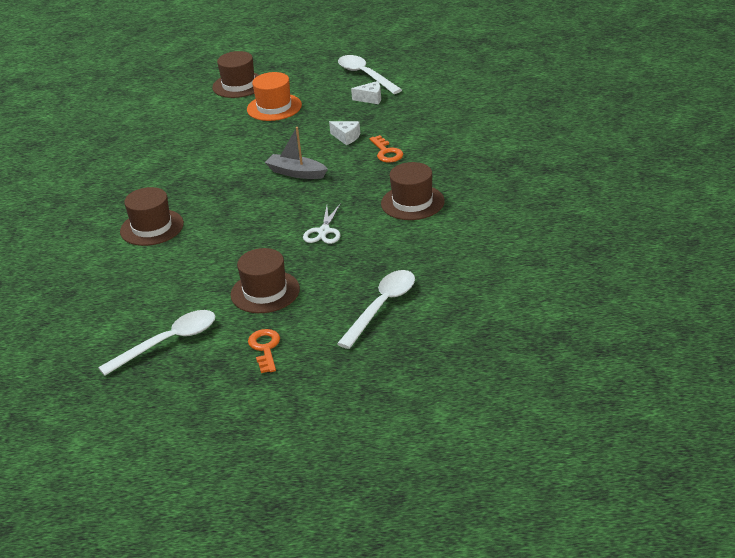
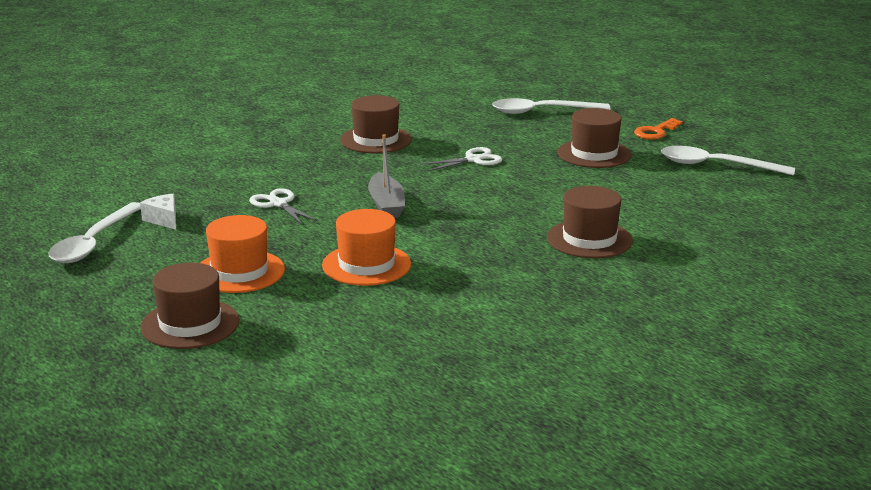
camera: 130 degrees left, 10 degrees down
(229, 144) = (366, 265): none -> orange hat
(346, 137) = (278, 204): white cheese -> white scissors
(386, 152) = (291, 175): orange key -> none

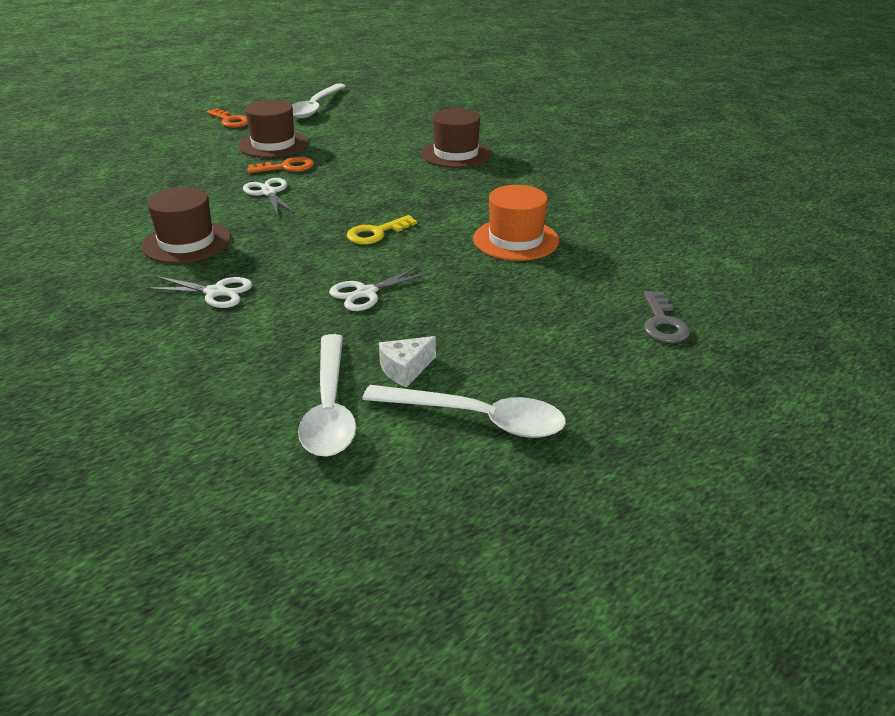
camera: 90 degrees left, 10 degrees up
(190, 324) = (663, 323): brown hat -> grey key
(239, 272) = (542, 304): orange hat -> none
(292, 156) = (216, 292): none -> white scissors
(386, 205) = (376, 233): grey boat -> yellow key
(535, 163) = (286, 167): none -> orange key
(542, 111) = (148, 160): white spoon -> white spoon (329, 408)

